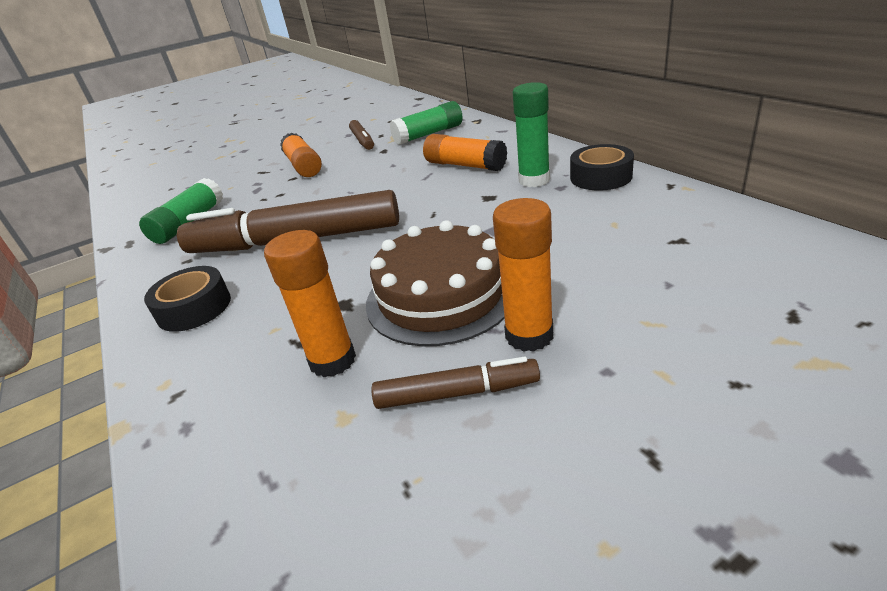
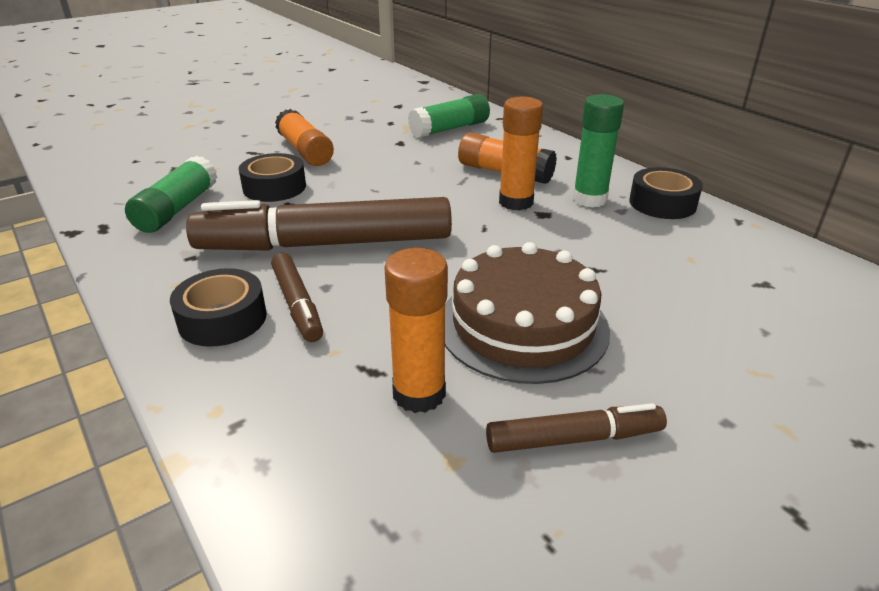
camera: 10 degrees left, 0 degrees up
(269, 198) = (274, 187): none -> black tape
(362, 140) = (370, 127): brown marker -> brown marker (297, 304)
(529, 335) = (634, 378): orange glue stick -> orange glue stick (516, 202)

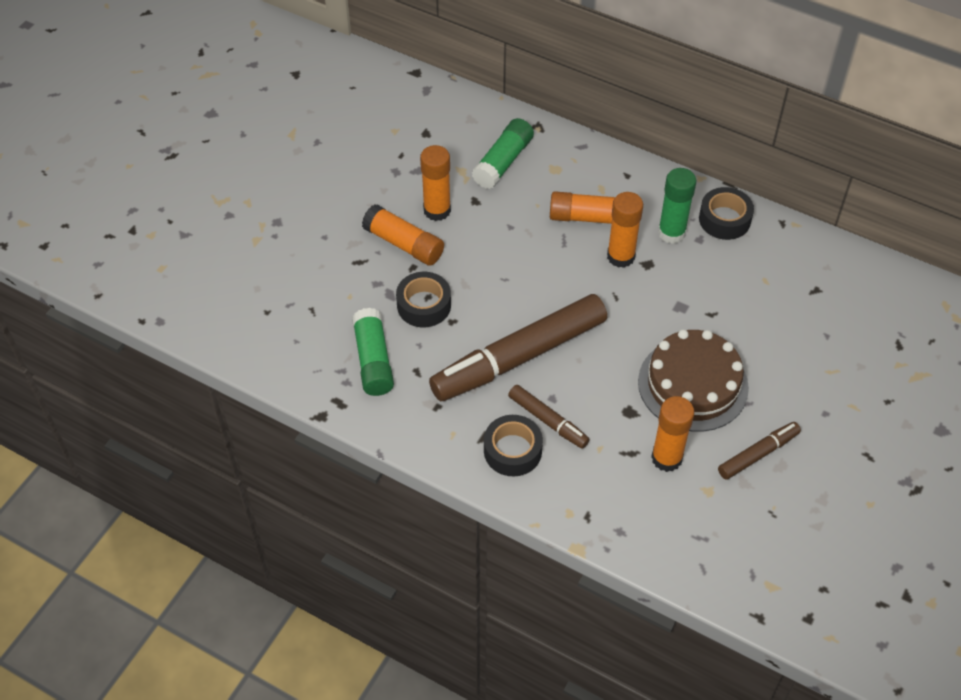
camera: 25 degrees left, 20 degrees up
(358, 140) = (437, 210): none -> orange glue stick

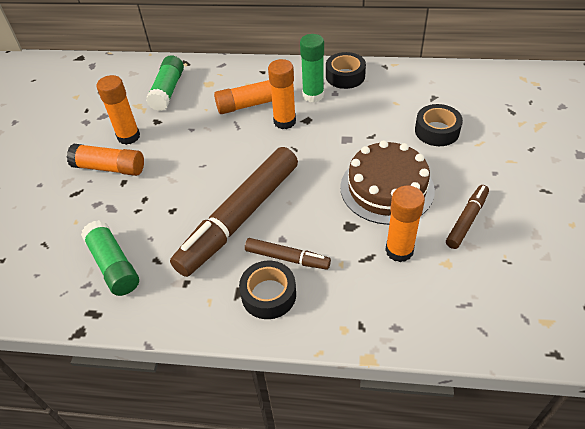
camera: 20 degrees left, 5 degrees down
(424, 305) = (143, 206): black tape -> black tape (437, 131)

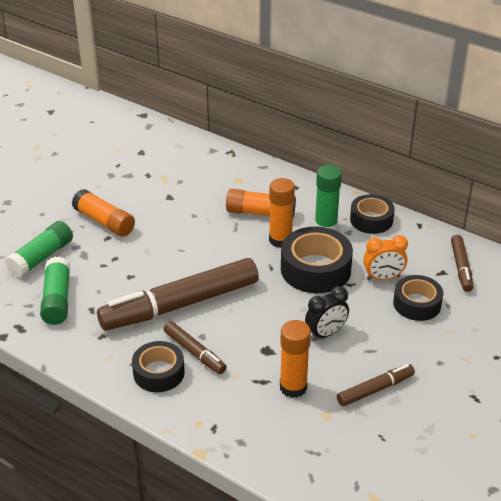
camera: 25 degrees right, 10 degrees down
(128, 136) = (137, 201): orange glue stick -> none
(168, 91) = (197, 173): green glue stick -> green glue stick (41, 257)
(333, 135) = (315, 269): none -> black tape
(387, 188) = (325, 333): brown cake -> black clock
(393, 120) = (383, 278): none -> orange clock
(444, 88) = (461, 267): none -> brown marker

